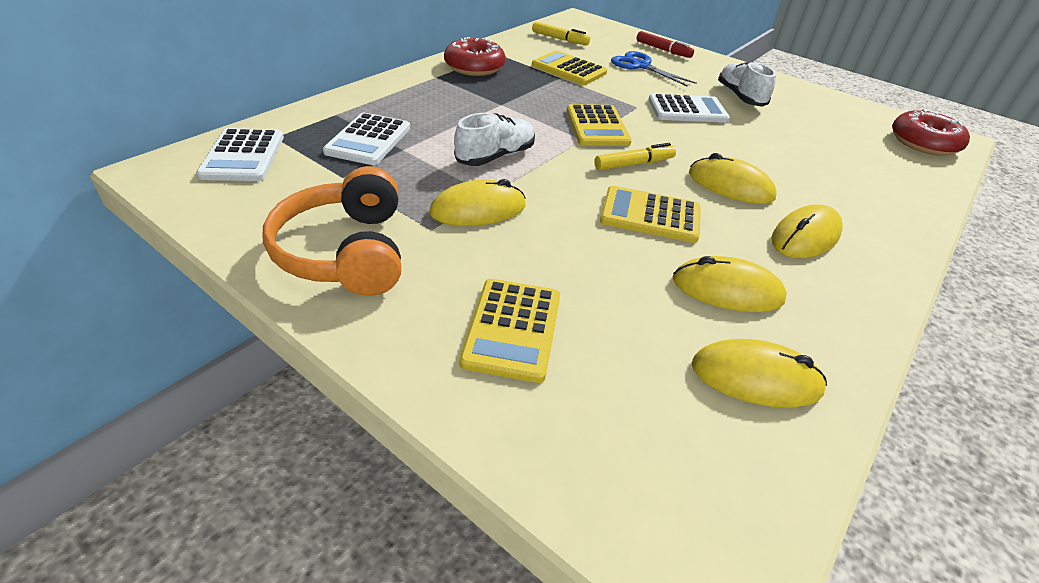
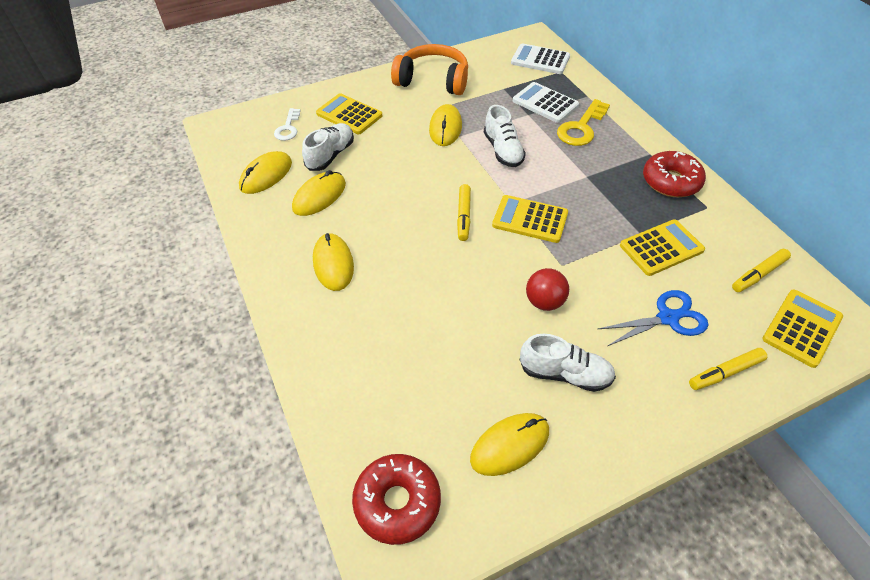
camera: 120 degrees right, 10 degrees up
(411, 113) = (581, 127): none -> yellow key
(615, 410) = (288, 128): none -> white key
(636, 312) = (330, 155): none -> white shoe
(650, 215) = (400, 196): yellow calculator -> yellow calculator (801, 328)
(663, 50) = (725, 373): red marker -> yellow marker
(687, 110) = (544, 302): white calculator -> red ball
(730, 186) = (409, 258): yellow mouse -> yellow mouse (510, 445)

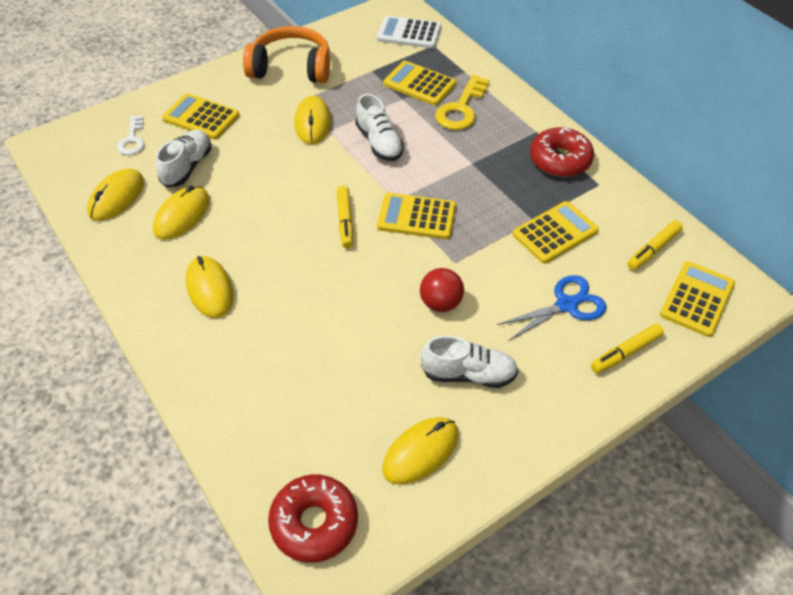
camera: 10 degrees left, 0 degrees up
(545, 103) = (419, 84): white calculator -> yellow calculator

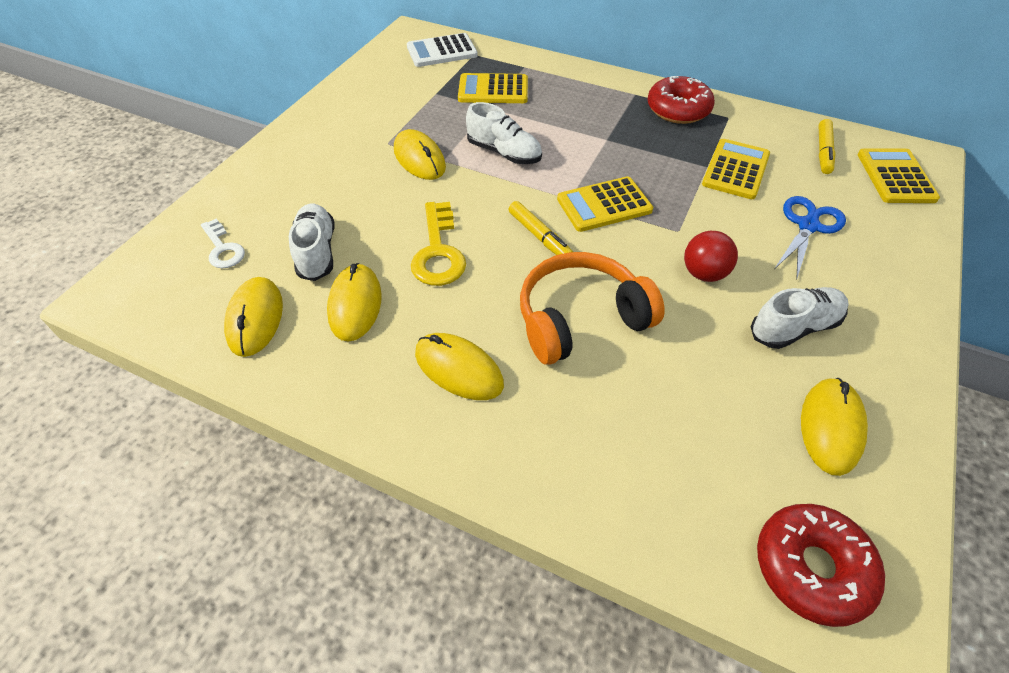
camera: 30 degrees left, 0 degrees up
(201, 117) = (289, 196): yellow calculator -> none
(291, 68) = (350, 117): orange headphones -> orange headphones (581, 319)
(461, 109) = (552, 97): yellow key -> yellow key (438, 251)
(625, 352) = (894, 244): yellow marker -> none

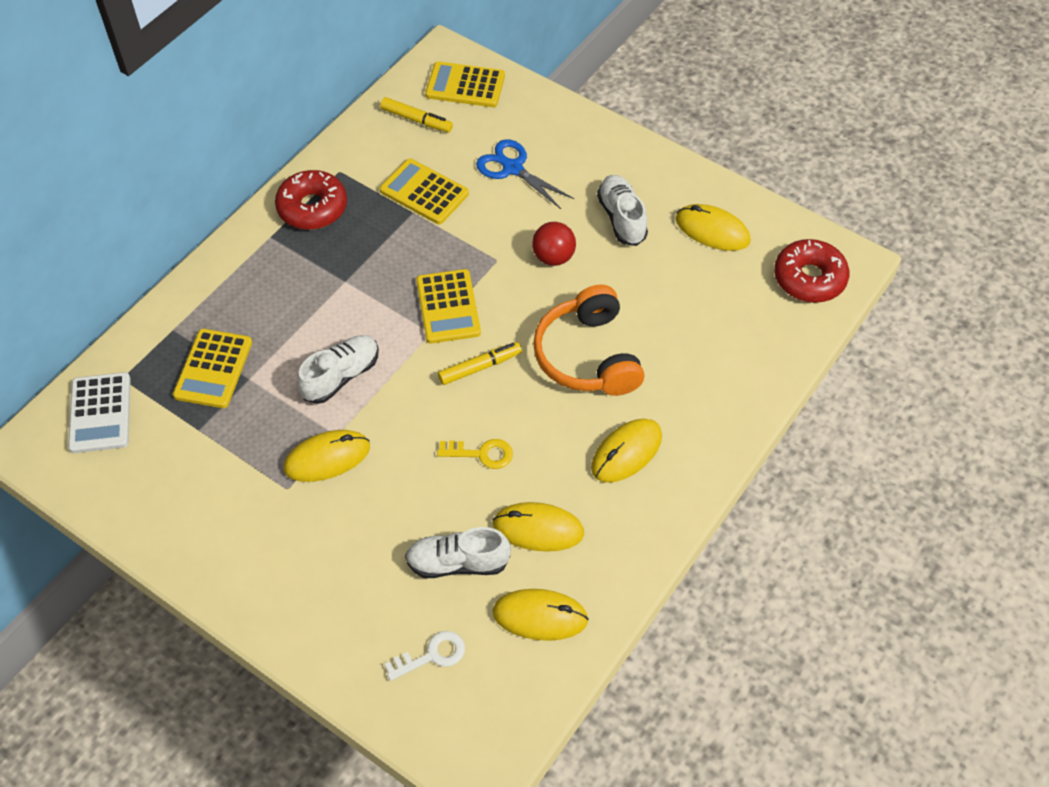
camera: 80 degrees left, 5 degrees up
(438, 251) = (481, 454): yellow key -> yellow key, size x0.64

